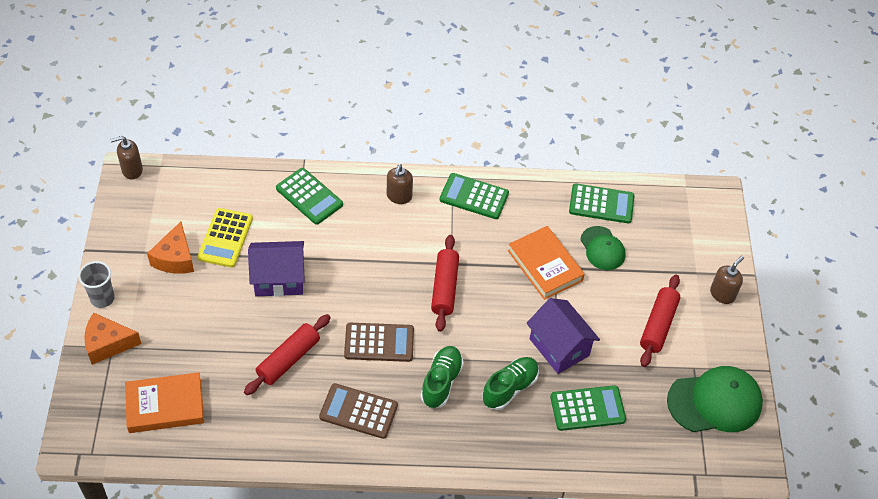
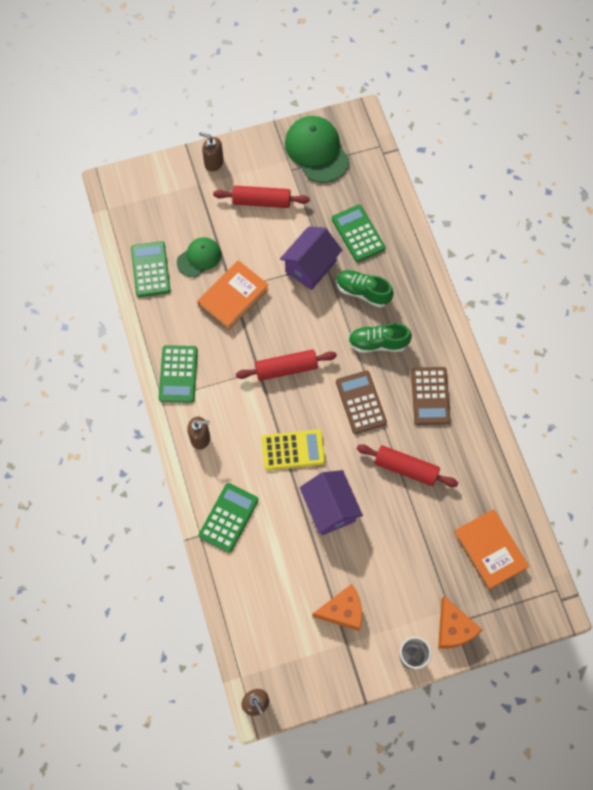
camera: 105 degrees left, 15 degrees up
(225, 238) = (303, 574): yellow calculator -> yellow calculator (293, 450)

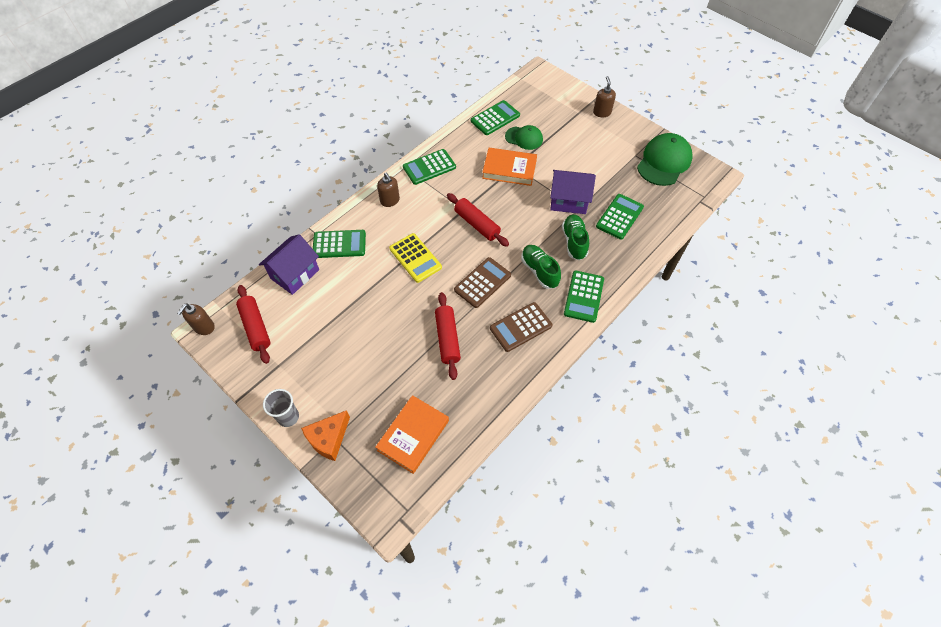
camera: 60 degrees right, 10 degrees down
(261, 201) = (595, 150): red rolling pin -> red rolling pin (256, 327)
(330, 508) = (383, 303): purple house -> purple house (295, 274)
(342, 611) = (304, 350): orange cheese -> none
(429, 322) = (584, 296): none -> green calculator

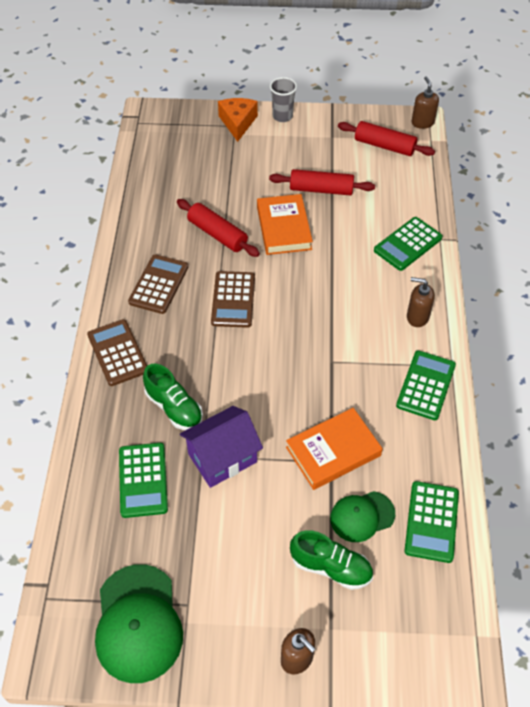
camera: 140 degrees right, 5 degrees down
(295, 274) = (410, 197): purple house -> none
(413, 435) = (176, 159): orange book -> orange book (284, 228)
(415, 258) = (322, 279): yellow calculator -> none
(477, 224) = (299, 354): red rolling pin -> red rolling pin (321, 189)
(539, 271) = (185, 349): green shoe -> green shoe (331, 567)
(584, 296) = (117, 353): green calculator -> brown calculator

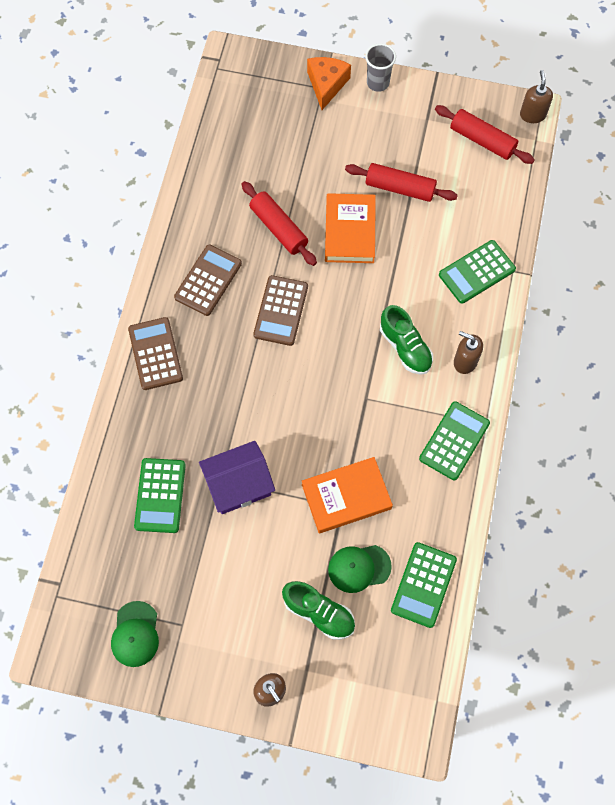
camera: 10 degrees right, 15 degrees up
(138, 623) = (135, 634): green cap -> green cap, size x0.60
(174, 408) = (201, 424): green shoe -> green shoe (405, 347)

